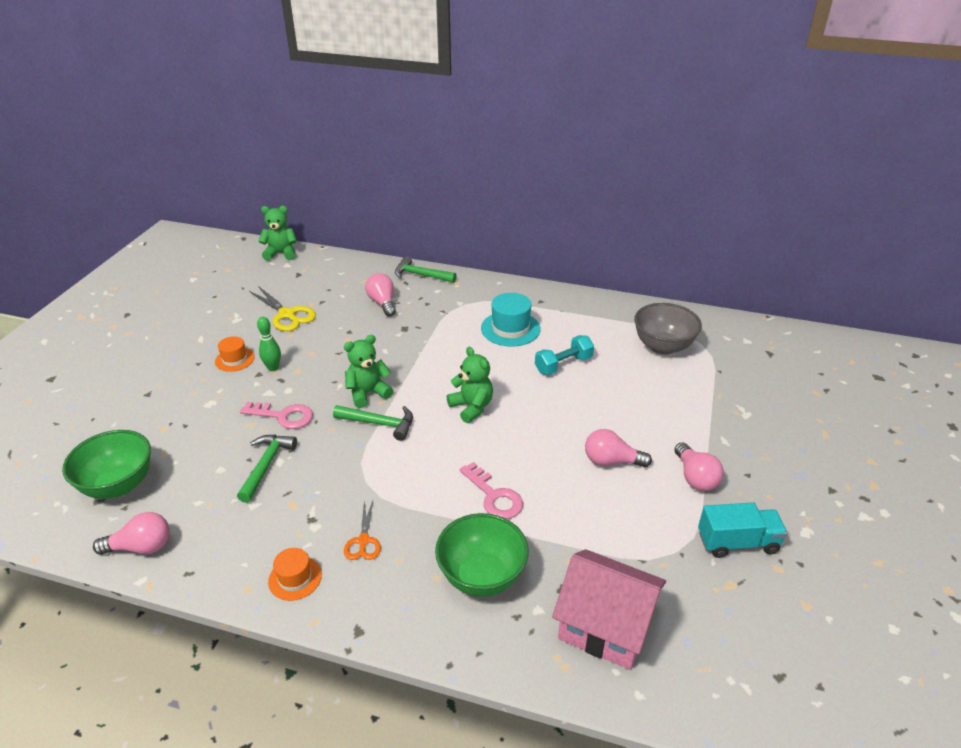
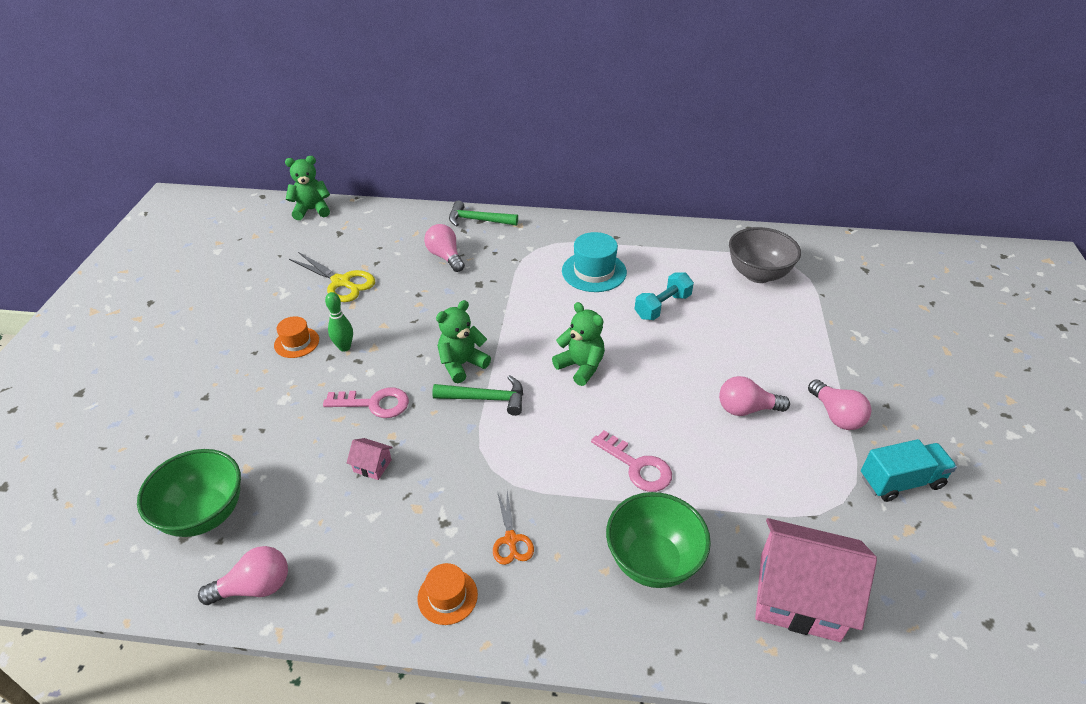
camera: 10 degrees left, 5 degrees up
(266, 465) = (372, 466): green hammer -> pink house

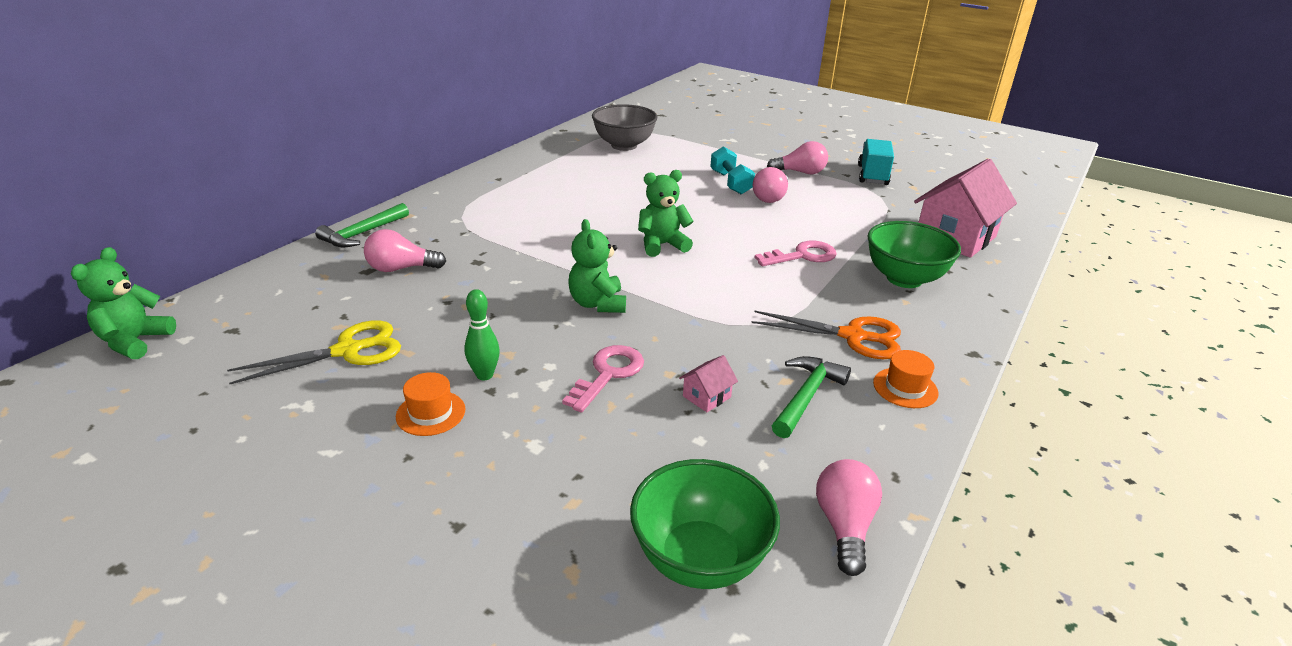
camera: 65 degrees left, 10 degrees down
(485, 398) = (661, 303): green hammer -> green hammer (806, 396)
(511, 540) = (853, 336): orange scissors -> orange scissors, size x1.66
(594, 271) = (536, 202): turquoise hat -> none
(662, 306) = (621, 189): turquoise dumbbell -> turquoise dumbbell (730, 183)

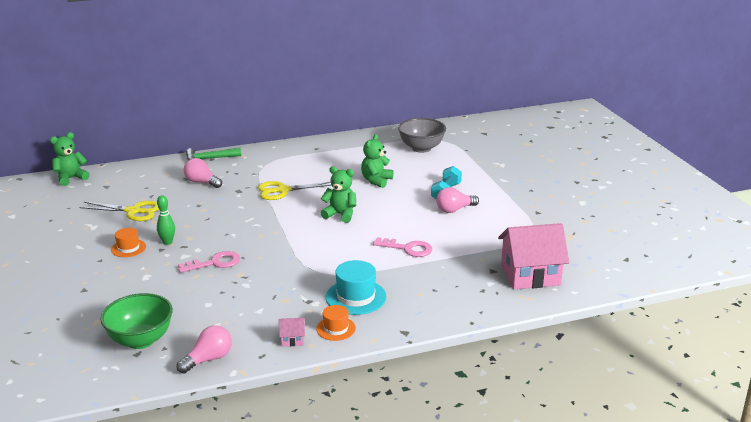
camera: 40 degrees right, 5 degrees down
(540, 241) = (282, 190): none -> yellow scissors
(597, 304) = (260, 231): green teddy bear -> green teddy bear (376, 181)
(706, 396) = (239, 290): pink house -> pink house (292, 339)
(800, 172) = (506, 200): pink light bulb -> none
(806, 396) = (282, 310): green hammer -> none
(853, 336) = (356, 297): orange scissors -> turquoise hat
(872, 175) = (556, 219): turquoise truck -> none
(904, 279) = (444, 283): green bowl -> none

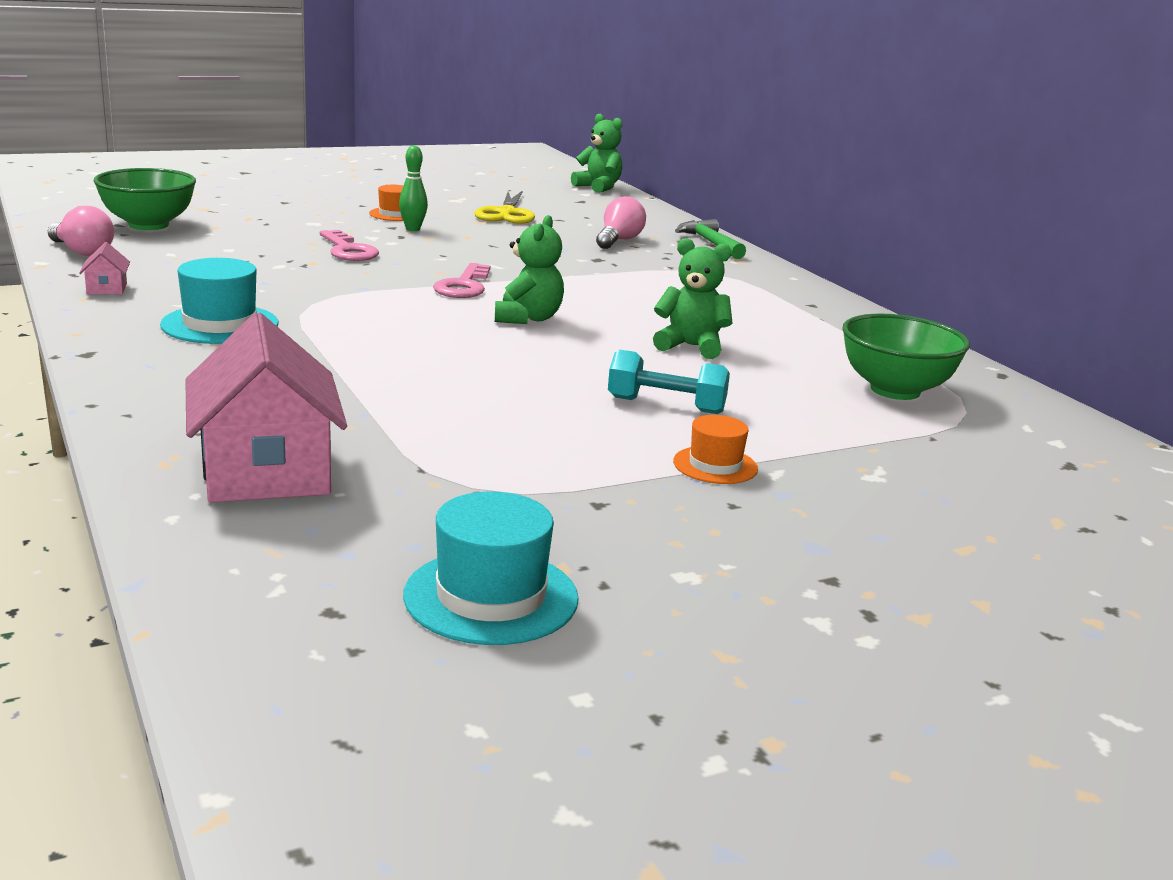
camera: 80 degrees right, 5 degrees down
(282, 190) = (610, 283): yellow scissors -> none
(336, 328) = (124, 311): orange hat -> orange hat (715, 465)
(407, 248) = (394, 364): pink key -> pink key (463, 286)
(421, 148) = (895, 390): grey bowl -> green bowl
(454, 210) = (580, 410): pink light bulb -> none
(607, 233) = (491, 597): none -> turquoise hat

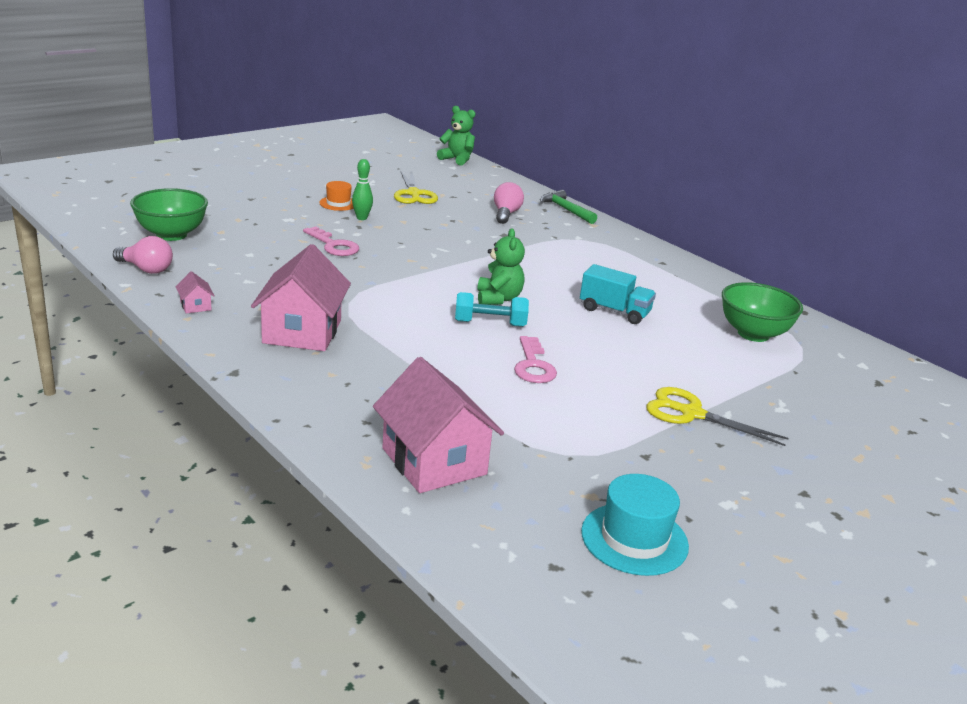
camera: 15 degrees left, 5 degrees up
(220, 324) = (302, 331): turquoise hat -> pink house
(463, 286) = (436, 272): pink key -> pink key (533, 365)
(666, 405) = (632, 367): turquoise dumbbell -> turquoise dumbbell (490, 323)
(691, 346) = (614, 311): green teddy bear -> turquoise truck
(715, 465) = (690, 413): orange hat -> yellow scissors

